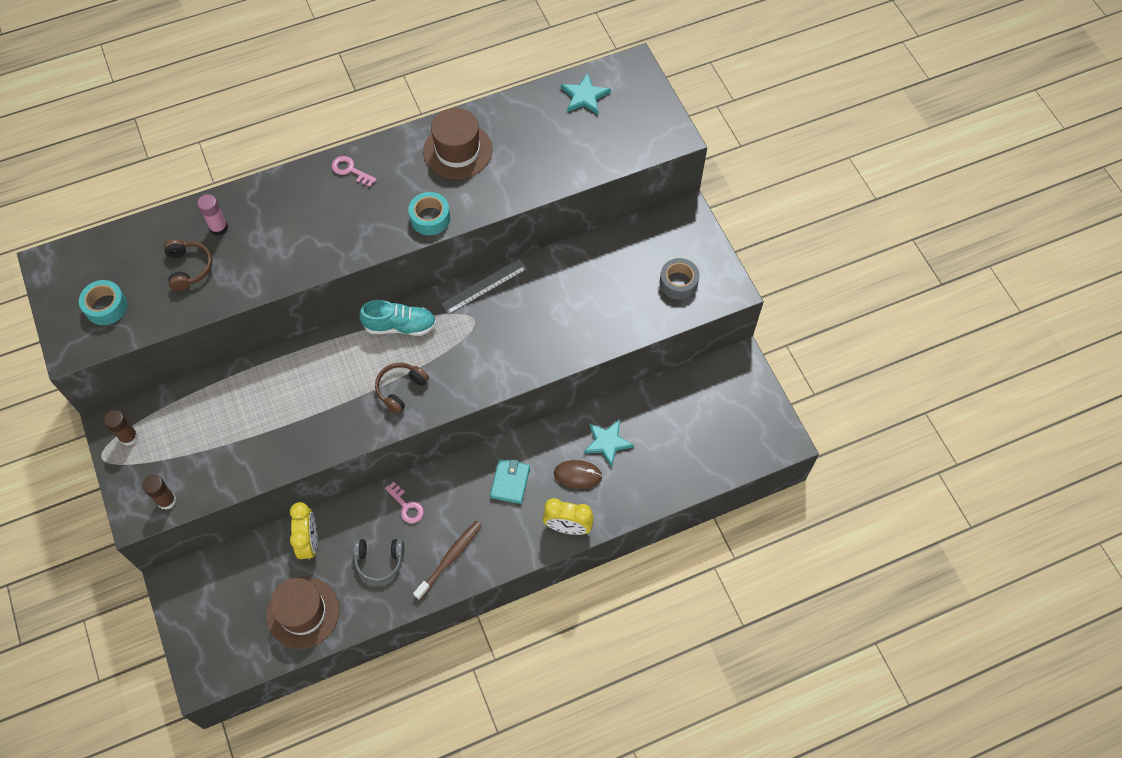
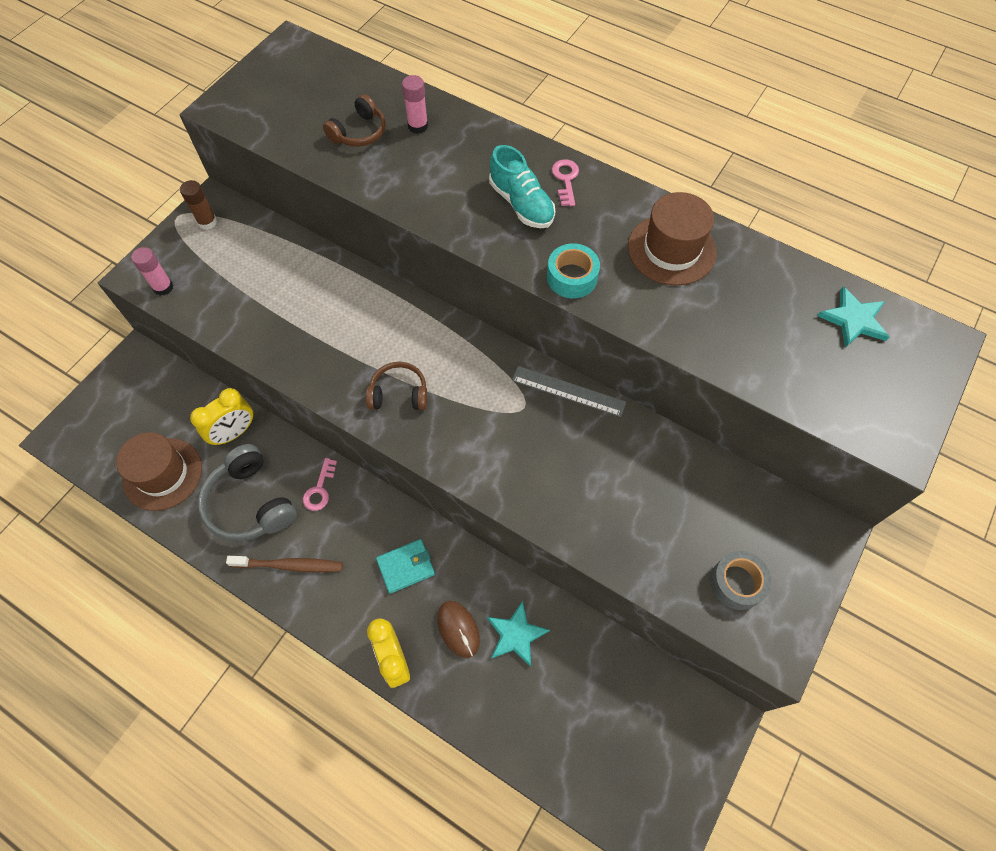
camera: 55 degrees right, 0 degrees up
(106, 307) = (276, 104): turquoise tape -> none
(167, 500) = (163, 287): brown glue stick -> pink glue stick
(379, 560) = (250, 503): grey headphones -> grey headphones, size x1.63
(400, 326) = (466, 348): turquoise shoe -> turquoise shoe (521, 204)

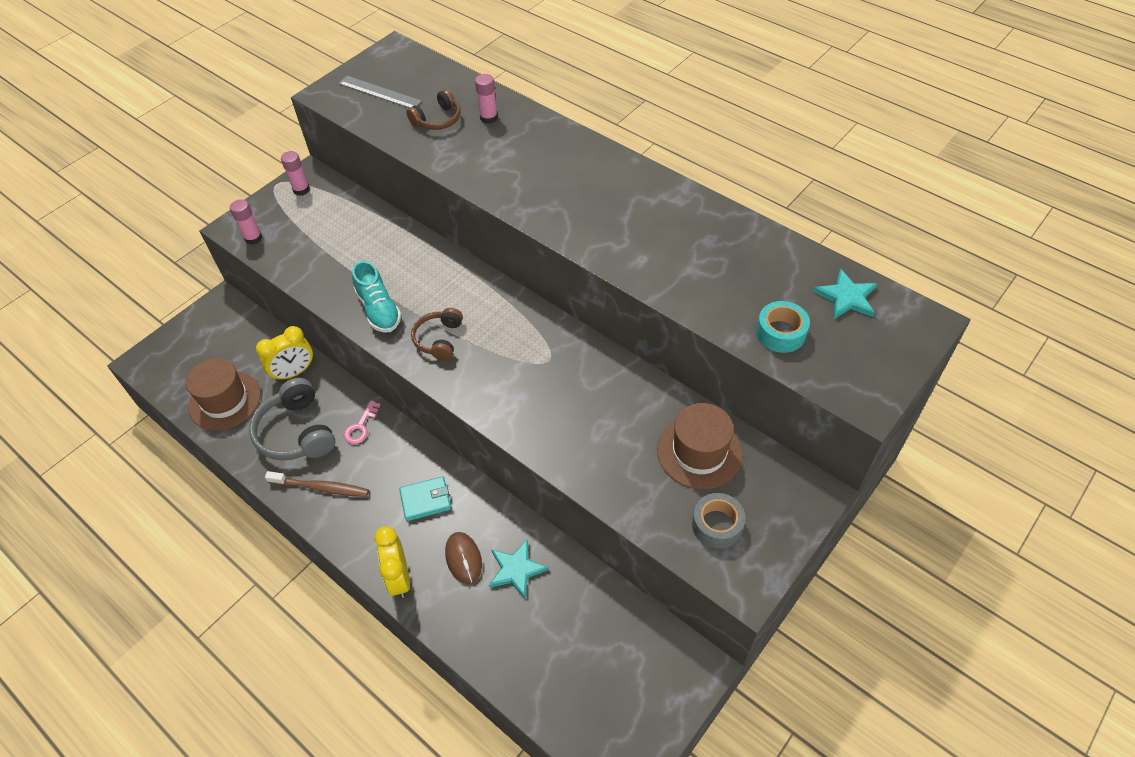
camera: 10 degrees right, 10 degrees down
(207, 222) = (301, 190): brown glue stick -> pink glue stick
(399, 393) = (439, 339): brown headphones -> brown headphones turned 90 degrees counterclockwise
(521, 204) = (565, 184): turquoise shoe -> turquoise shoe (379, 310)
(566, 180) = (608, 168): pink key -> none
(568, 391) = (591, 350): grey ruler -> grey ruler (379, 92)
(572, 277) = (597, 244): turquoise tape -> turquoise tape (780, 333)
(671, 249) = (691, 229): brown hat -> brown hat (699, 452)

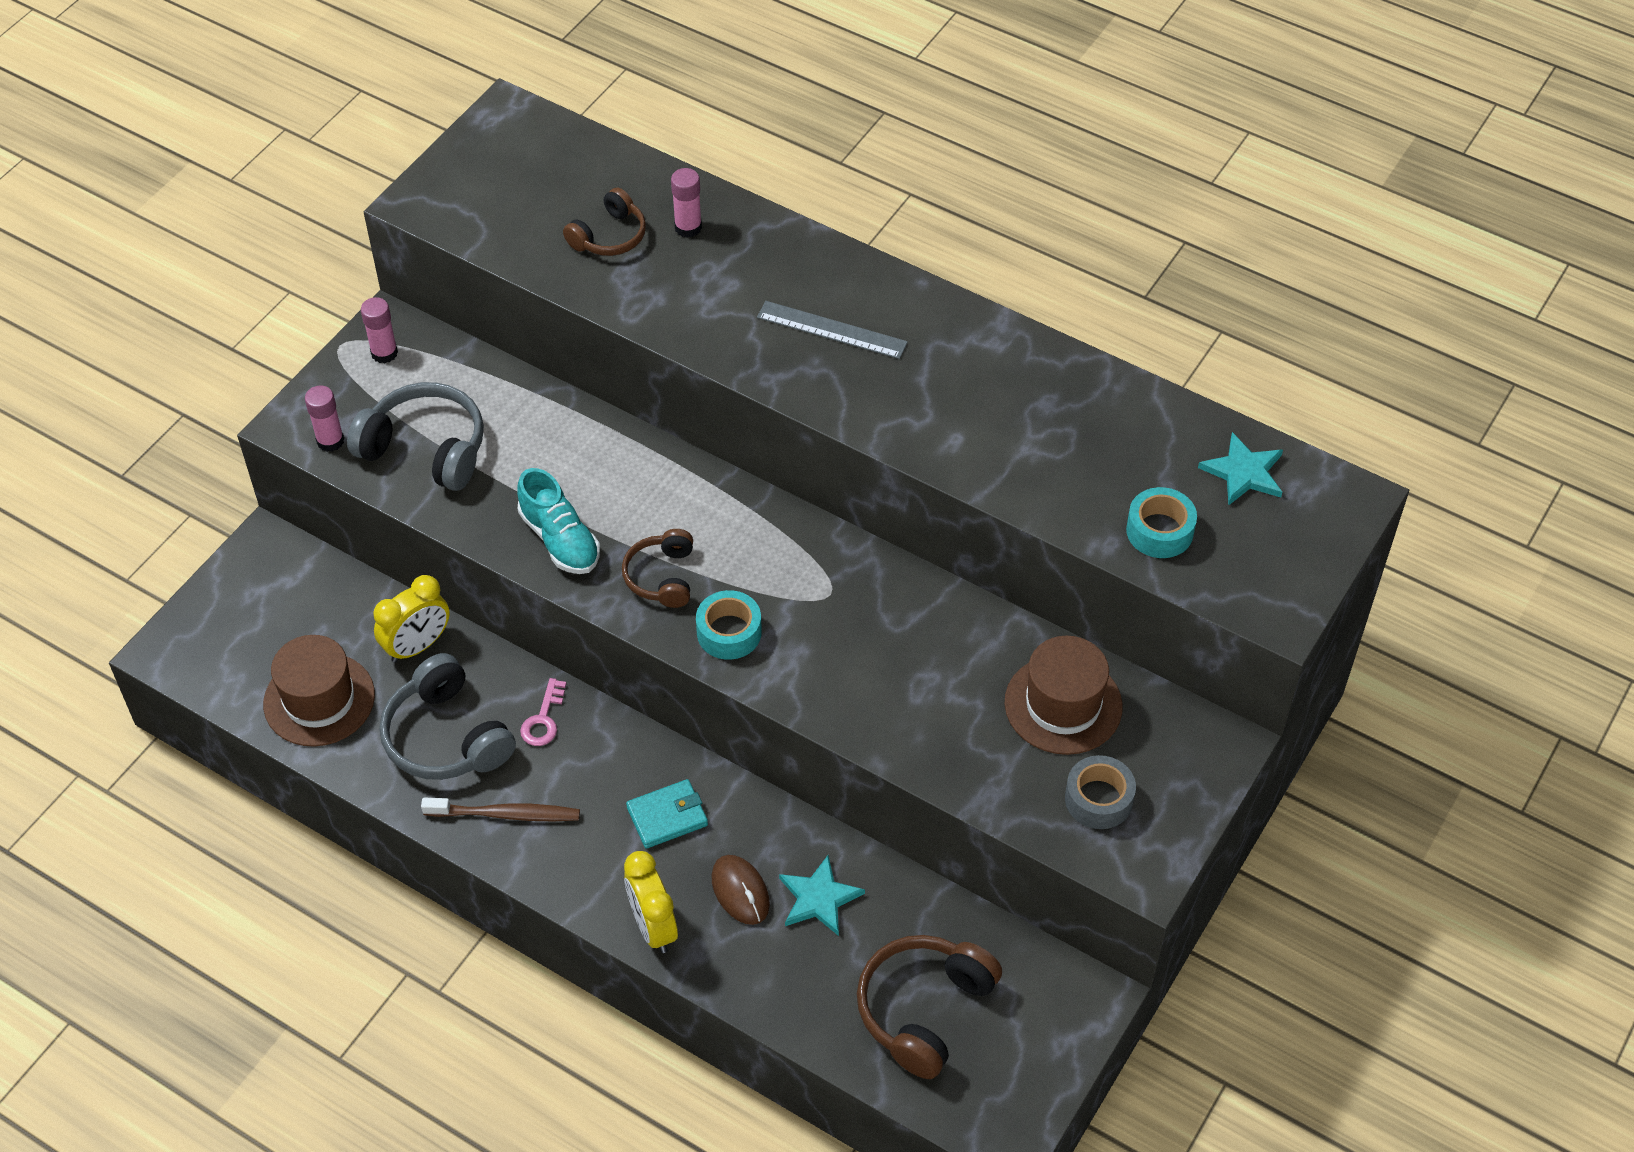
camera: 10 degrees left, 0 degrees up
(310, 247) = (426, 449): none -> grey headphones
(379, 92) = (505, 194): grey ruler -> grey ruler (832, 330)
(475, 380) = (729, 632): none -> turquoise tape
(576, 662) = (923, 1009): none -> brown headphones

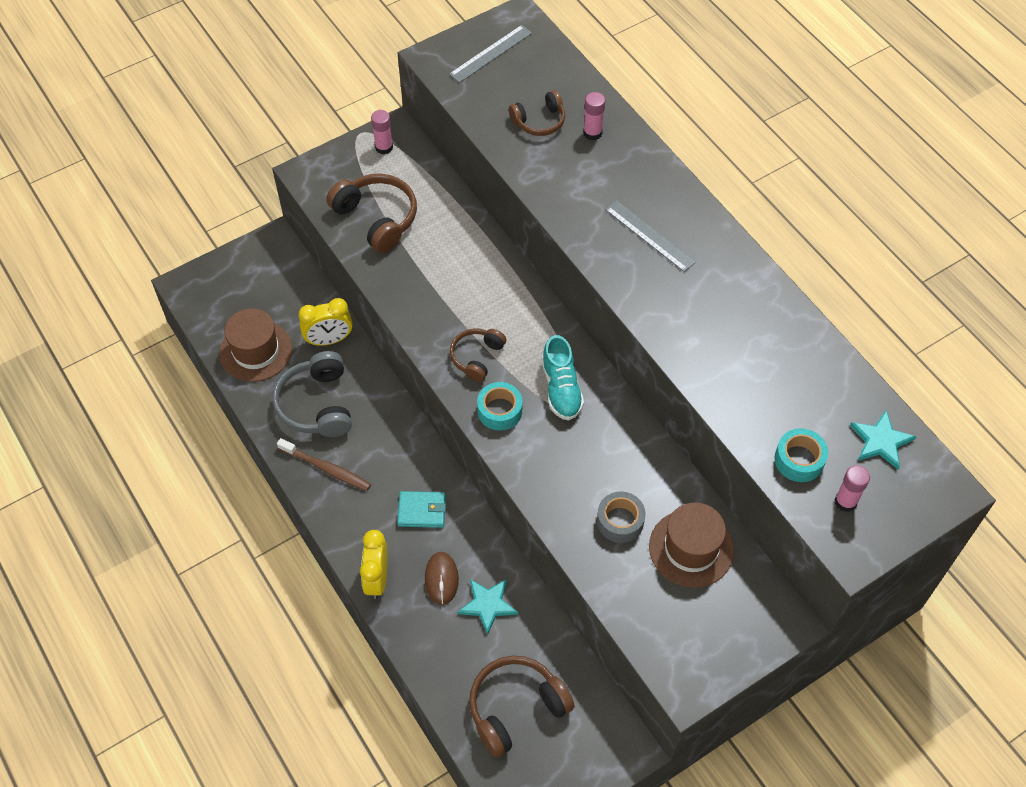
camera: 25 degrees right, 5 degrees up
(330, 441) = (323, 192): pink glue stick -> pink glue stick (845, 501)
(426, 449) = (377, 218): grey headphones -> brown headphones
(495, 171) = (491, 53): none -> grey ruler
(543, 719) = (379, 417): pink key -> none
(560, 540) = (427, 308): turquoise shoe -> turquoise shoe (561, 389)
(1098, 799) = (681, 624): grey tape -> grey tape (620, 521)

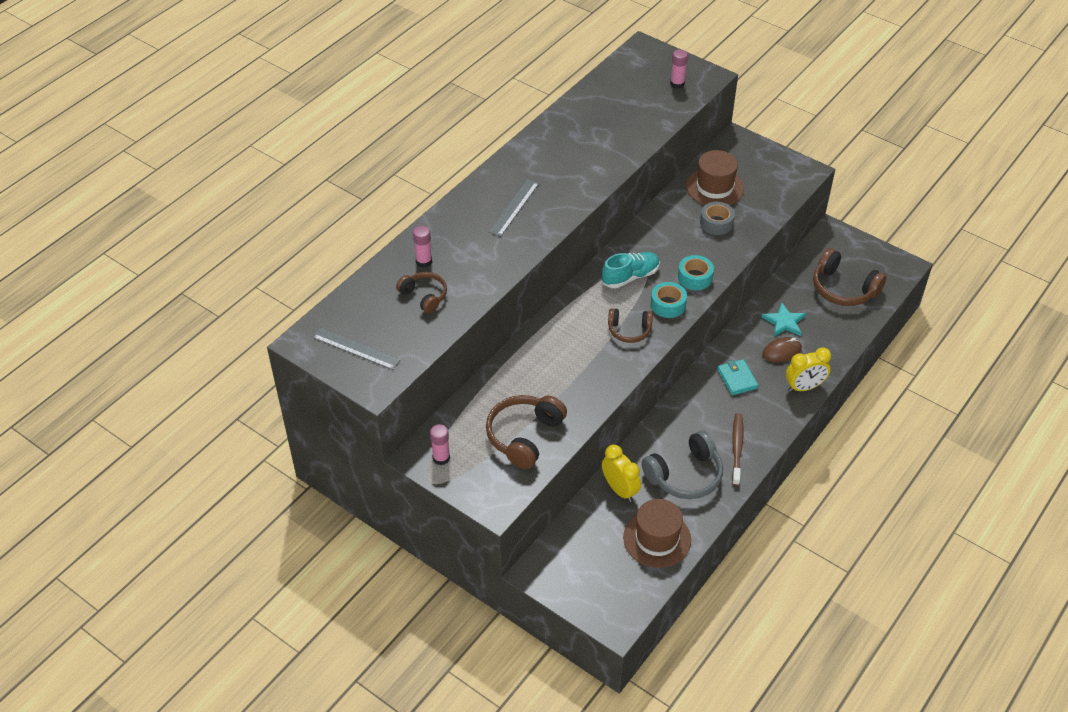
camera: 110 degrees left, 10 degrees down
(799, 460) = (660, 106): turquoise tape -> turquoise tape (695, 277)
(881, 441) = (625, 76): turquoise star -> none

